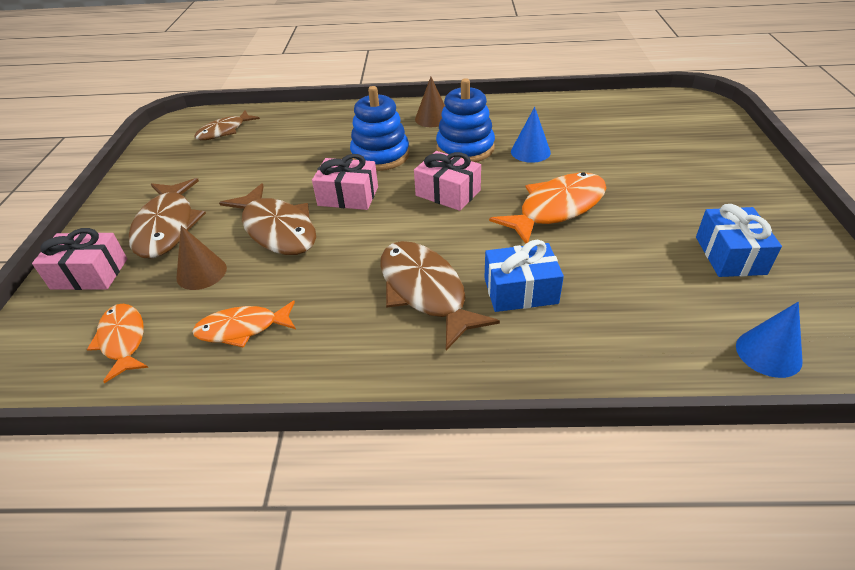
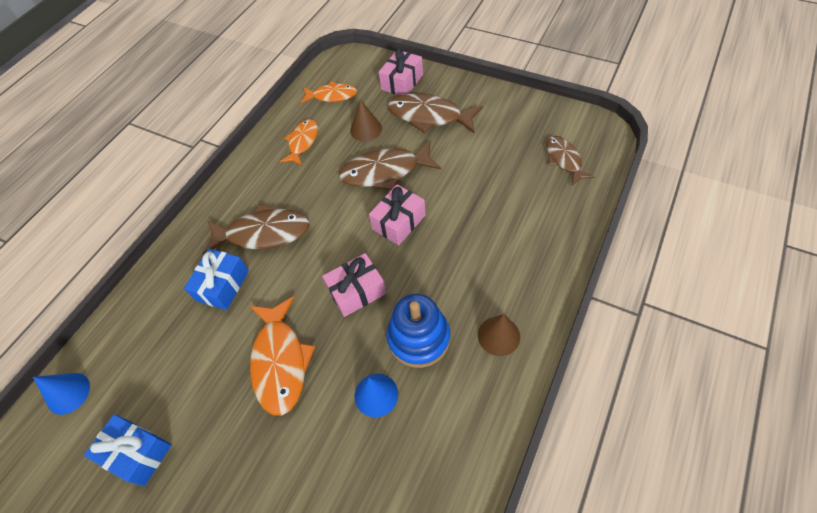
camera: 120 degrees right, 15 degrees up
(380, 155) = (448, 263): blue stacking toy -> none

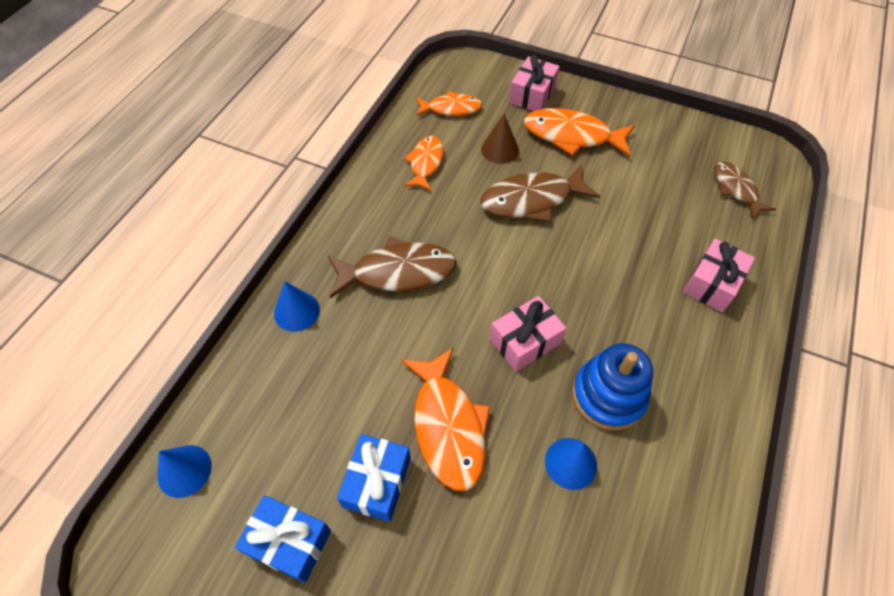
camera: 10 degrees left, 0 degrees up
(177, 266) = (297, 311): none -> blue cone
(222, 285) = (359, 335): blue gift -> blue gift (377, 482)
(399, 222) = (559, 259): pink gift -> pink gift (712, 283)
(429, 116) = (572, 136): brown fish -> orange fish
(498, 336) = (700, 391): brown cone -> none

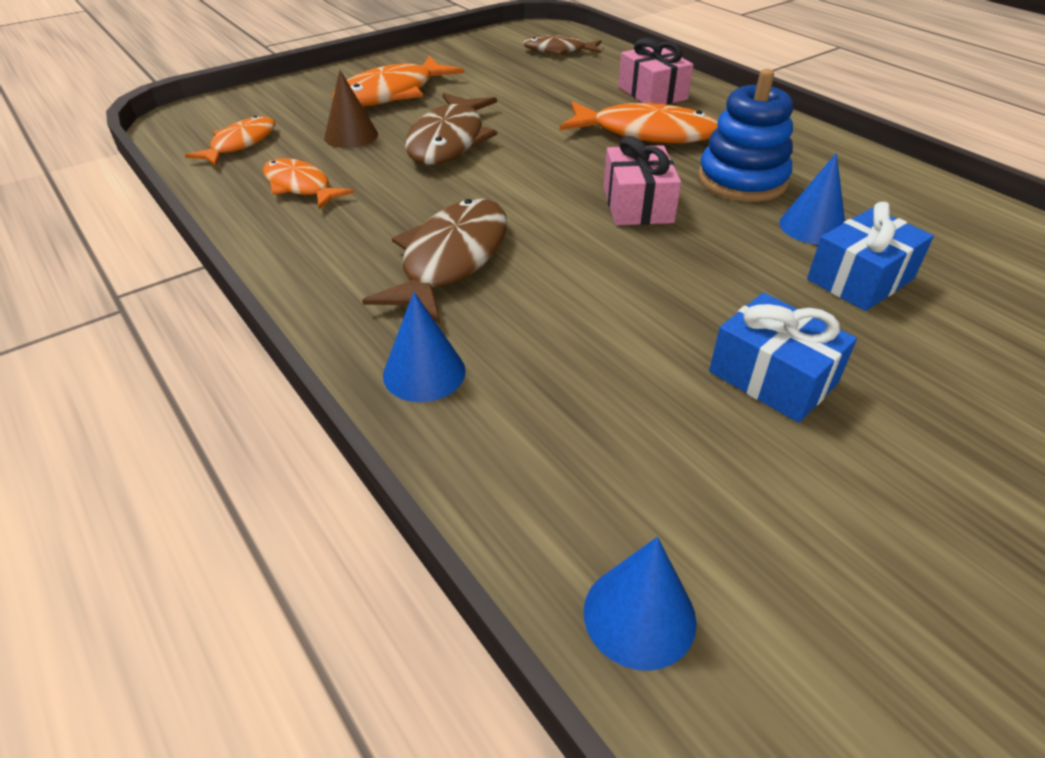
camera: 60 degrees left, 15 degrees down
(289, 542) = (836, 501): blue gift -> blue gift (860, 279)
(448, 426) = (719, 292): orange fish -> orange fish (646, 133)
(532, 94) = (301, 94): pink gift -> none

